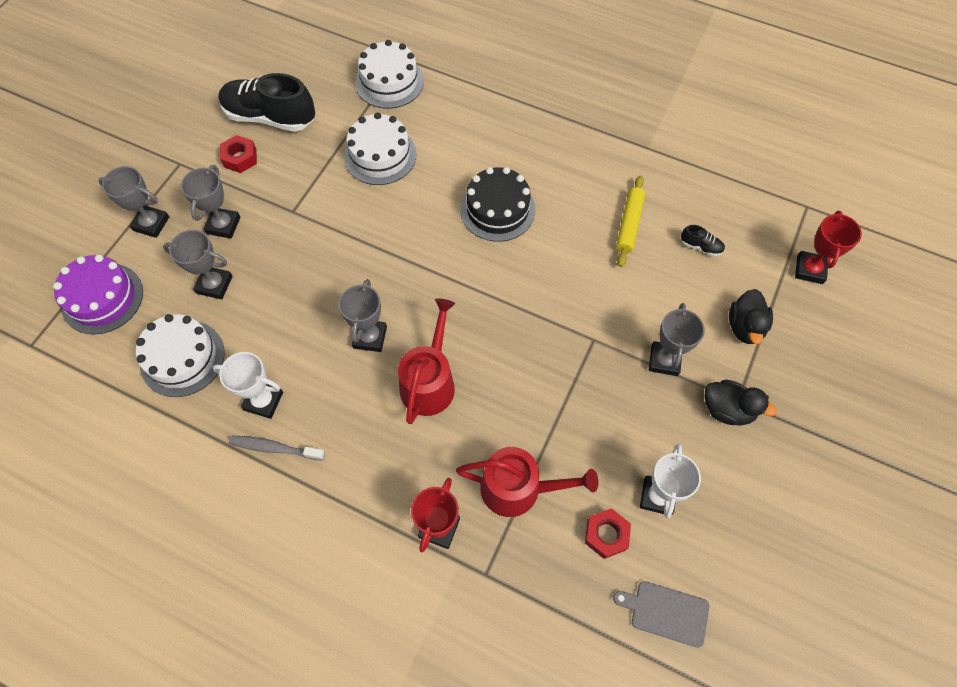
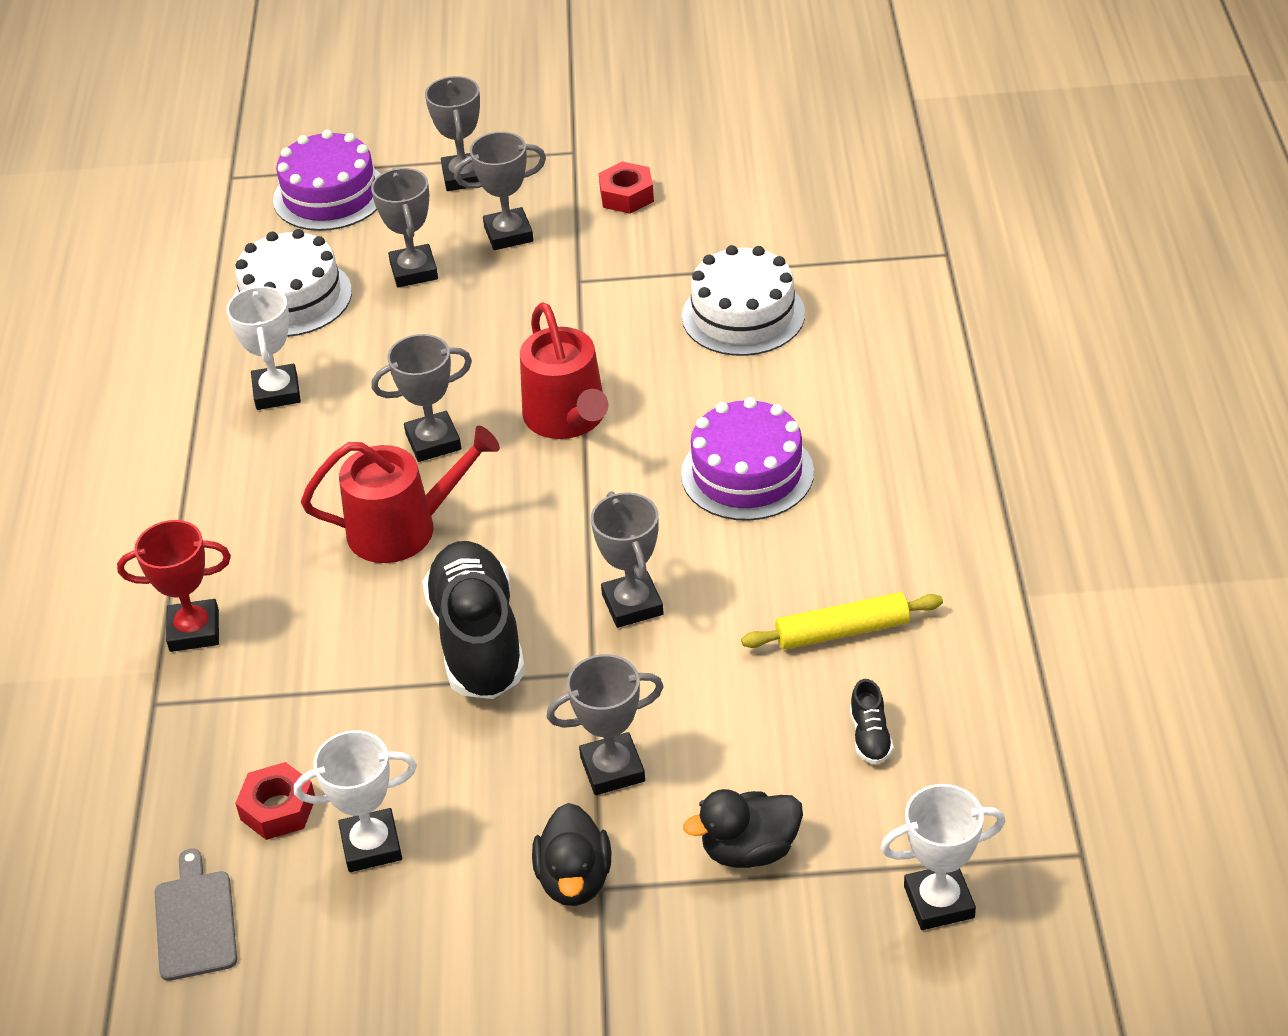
camera: 65 degrees right, 20 degrees down
(270, 117) = (718, 187): black shoe -> black shoe (478, 640)
(274, 448) = (218, 432): grey toothbrush -> none
(389, 82) = (887, 263): white cake -> none
(497, 209) = (747, 473): black cake -> purple cake
(518, 488) = (295, 686): red watering can -> red watering can (568, 418)
(557, 300) = (632, 605): none -> grey trophy
(809, 269) = (939, 902): red trophy -> white trophy

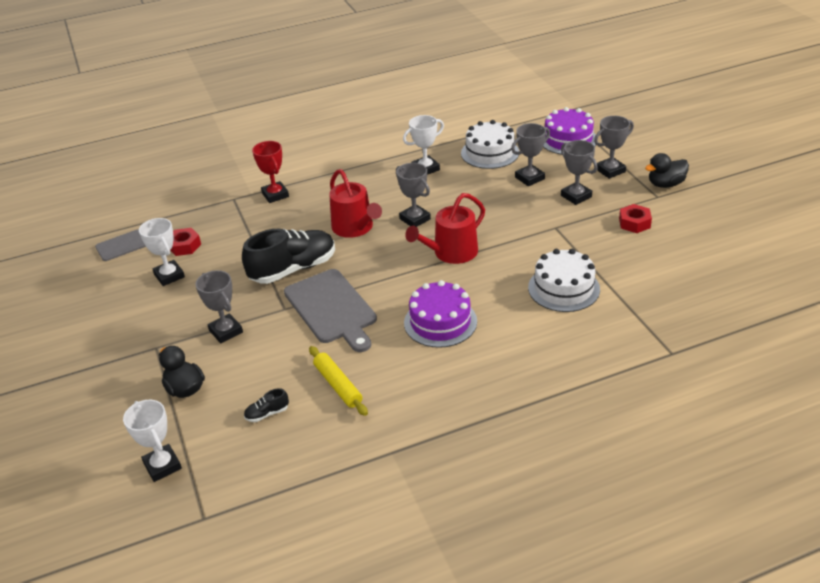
camera: 70 degrees right, 5 degrees down
(574, 879) = (159, 338): black duck -> black duck (665, 184)
(632, 605) = (332, 309): grey trophy -> grey cutting board

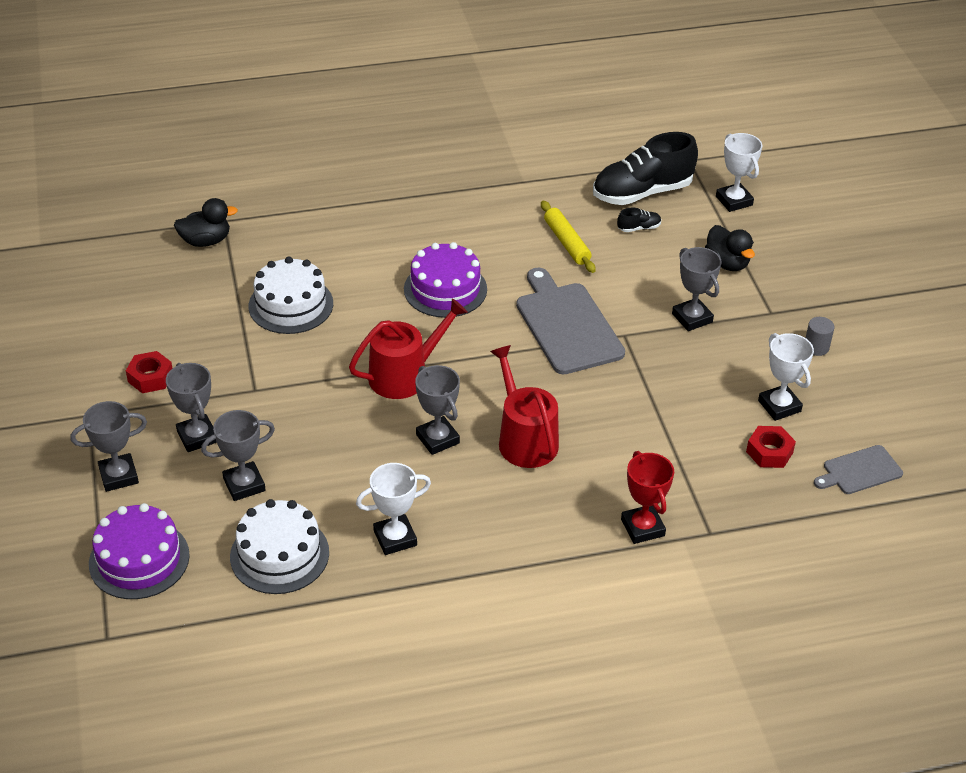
camera: 175 degrees left, 5 degrees up
(126, 324) = (816, 347): none -> grey cylinder
(293, 269) = (613, 387): black shoe -> black shoe (642, 193)
(665, 184) = (61, 434): black duck -> black duck (206, 241)

